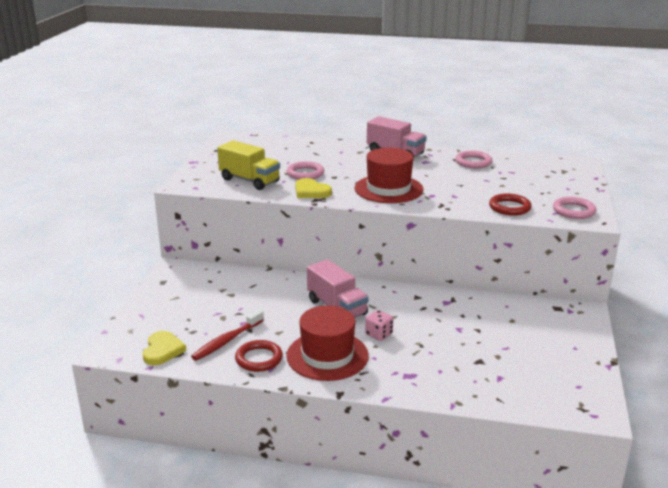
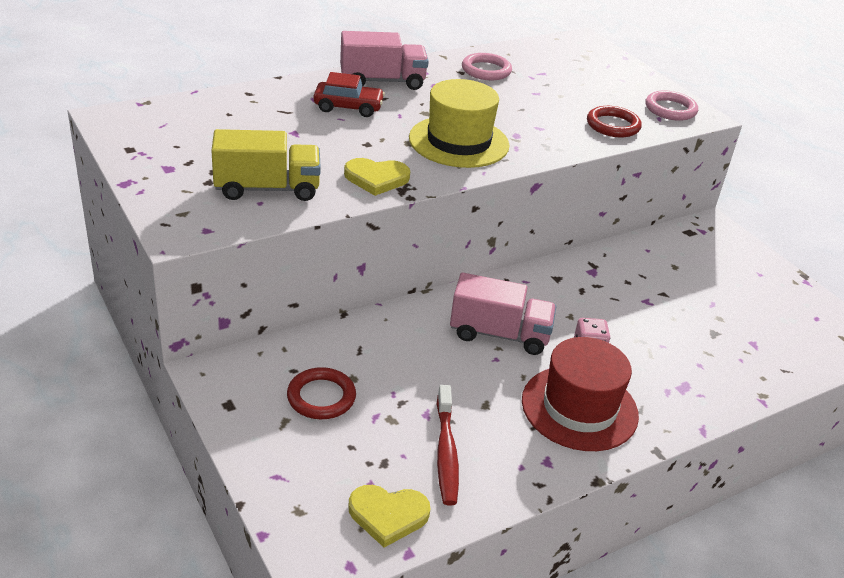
camera: 45 degrees left, 10 degrees up
(162, 350) = (388, 515): yellow heart -> yellow heart turned 135 degrees clockwise
(259, 359) = (517, 456): red ring -> red ring (321, 397)
(305, 173) = (324, 151): pink ring -> none
(353, 159) = (348, 107): none -> red car
(388, 189) = (459, 142): red hat -> yellow hat

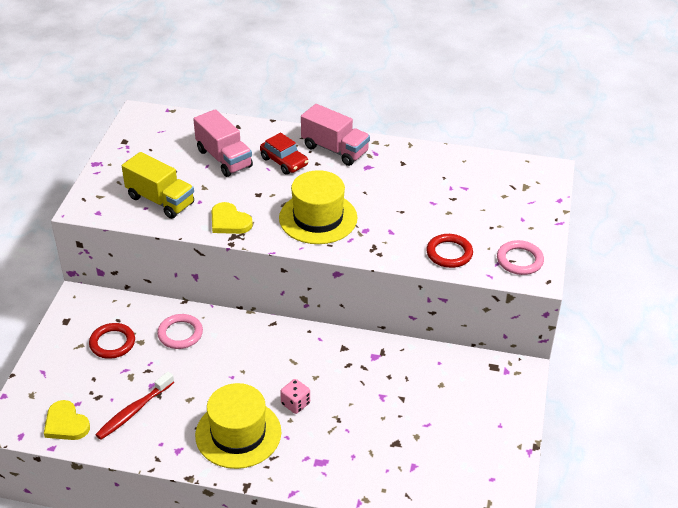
camera: 45 degrees right, 5 degrees up
(486, 70) = (423, 169): pink ring -> pink ring (180, 334)
(499, 334) = (254, 363): pink truck -> pink truck (224, 158)
(579, 408) = (238, 433): red hat -> yellow hat

